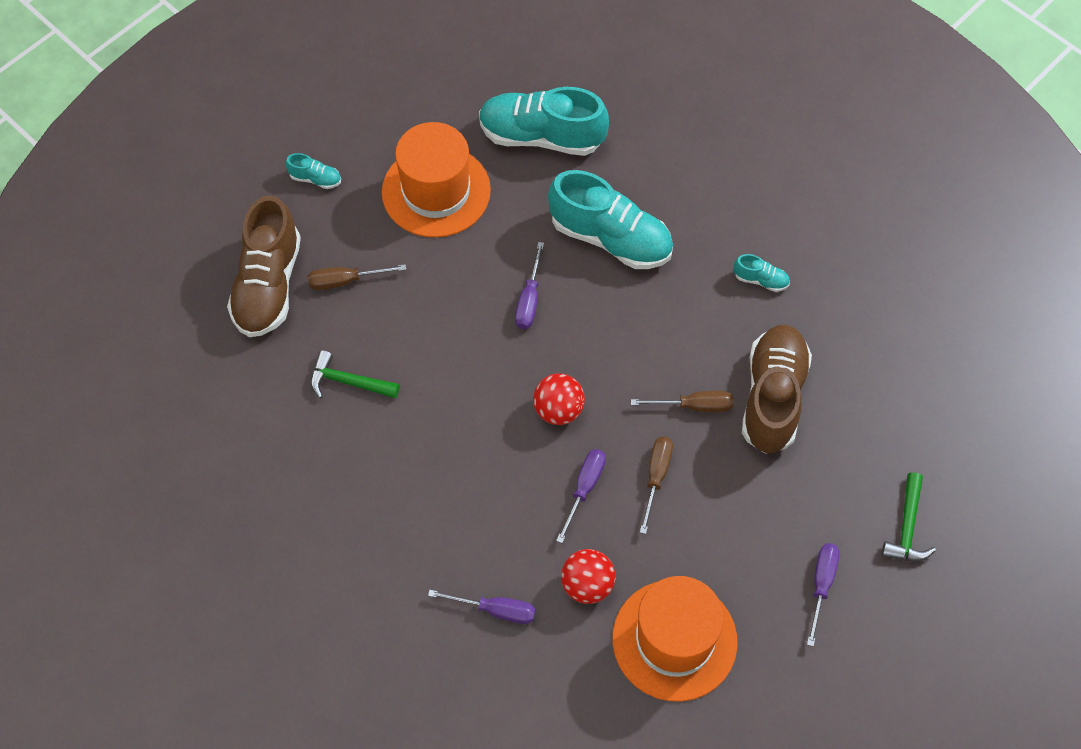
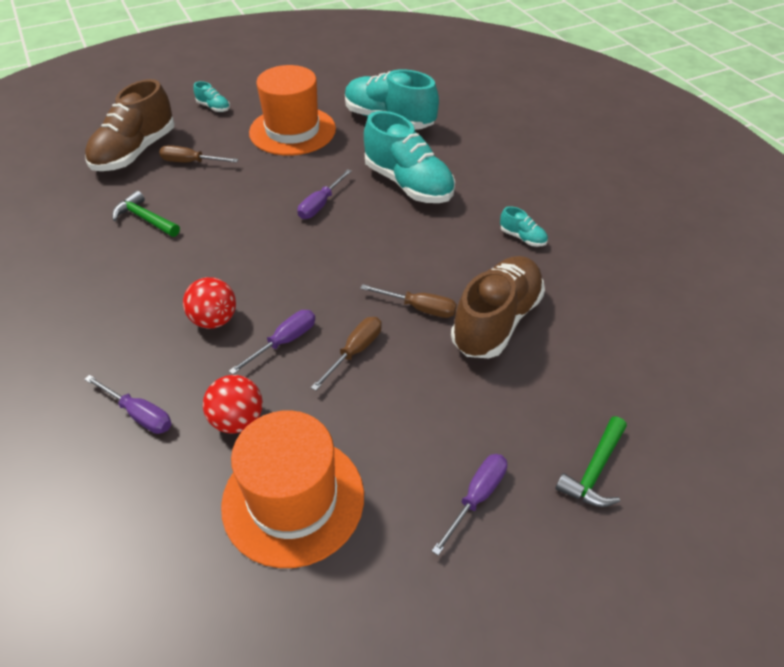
camera: 20 degrees right, 15 degrees down
(558, 410) = (298, 279): red ball -> red ball (214, 320)

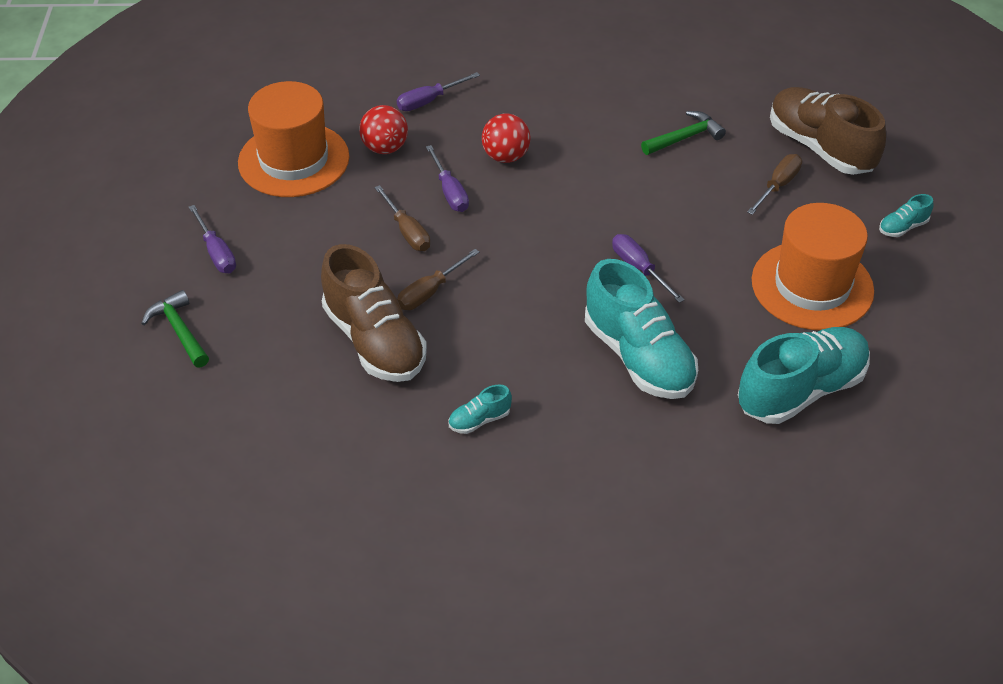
camera: 115 degrees right, 0 degrees up
(408, 184) = (638, 357): turquoise shoe -> turquoise shoe turned 105 degrees counterclockwise

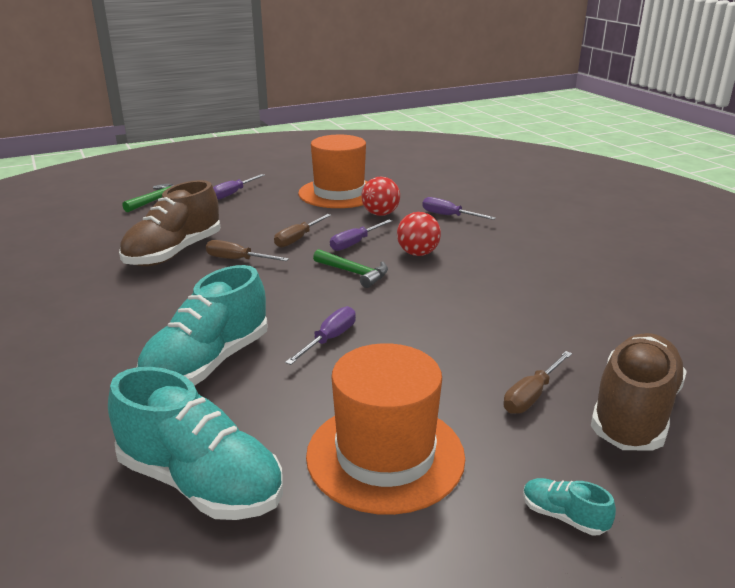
camera: 65 degrees right, 20 degrees down
(479, 420) = (101, 307): turquoise shoe -> none
(685, 137) = (540, 325): green hammer -> green hammer (354, 273)
(778, 186) = (532, 395): brown screwdriver -> brown screwdriver turned 120 degrees clockwise

